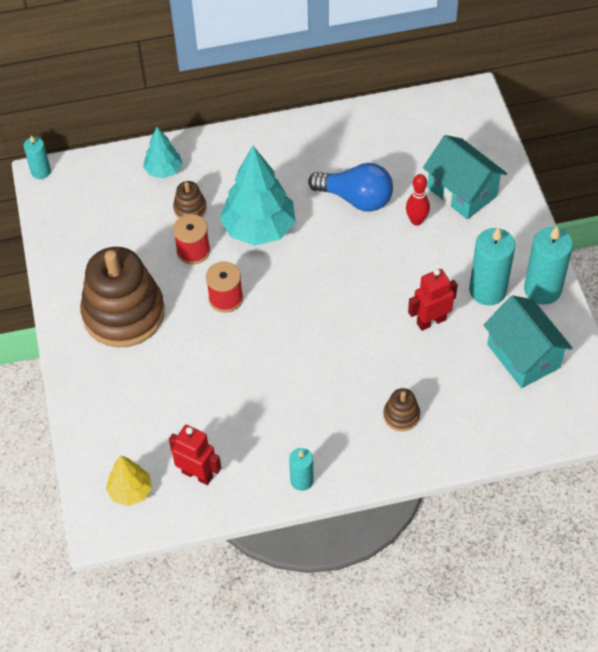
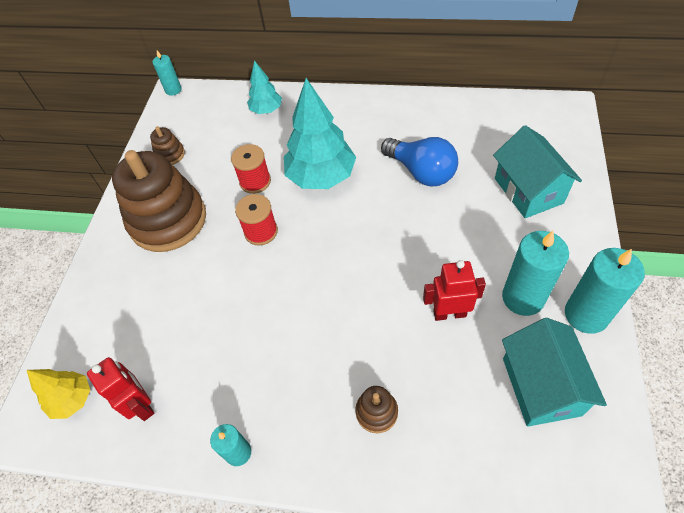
camera: 25 degrees right, 0 degrees up
(190, 208) = (271, 145): brown stacking toy -> brown stacking toy (170, 155)
(416, 221) = (472, 206): red bowling pin -> none

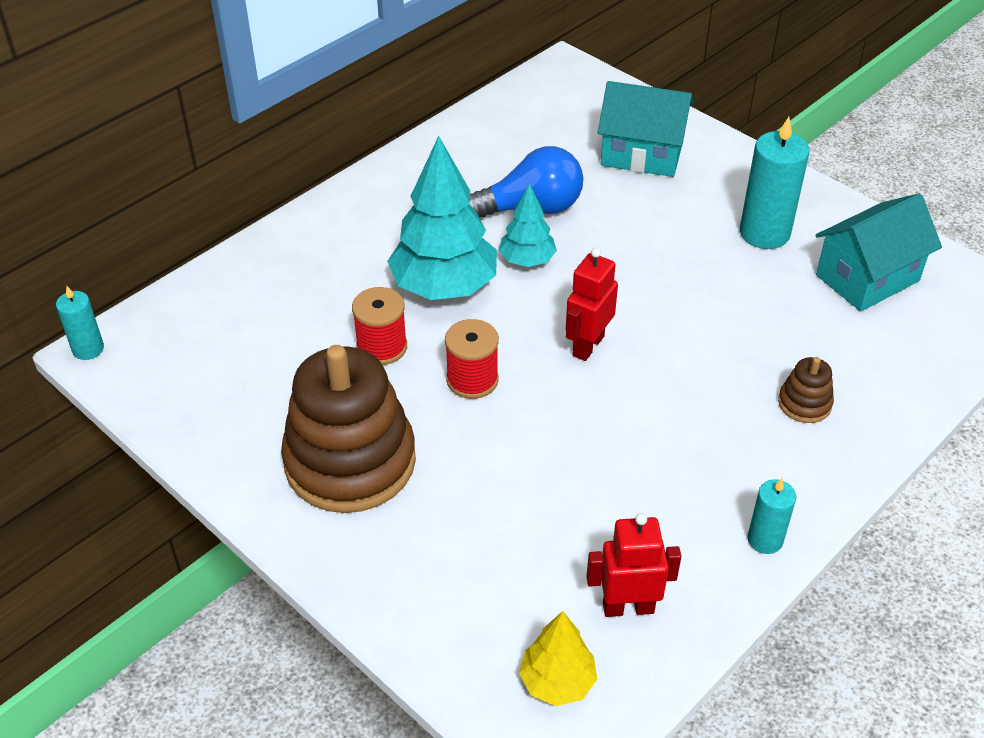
camera: 60 degrees left, 10 degrees down
(170, 155) = (224, 408): brown stacking toy -> none
(266, 110) = (264, 277): turquoise tree -> turquoise tree (527, 260)
(449, 313) = (736, 290): red robot -> red robot (587, 346)
(541, 386) = (867, 278): turquoise house -> turquoise house turned 60 degrees counterclockwise
(586, 314) = (818, 207): turquoise candle -> none

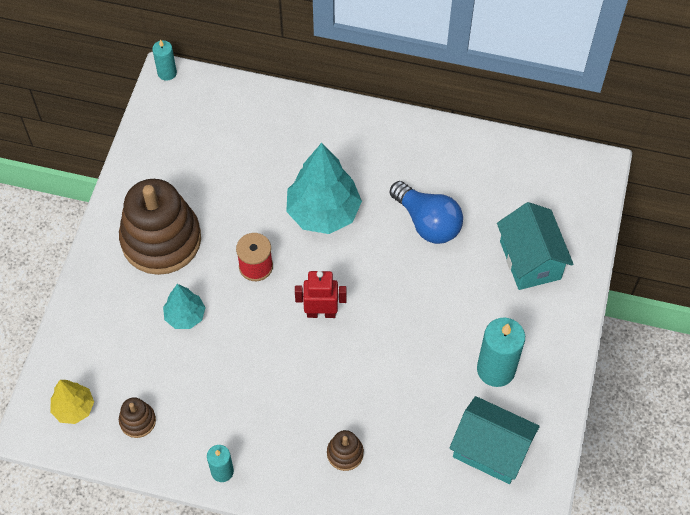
camera: 60 degrees right, 15 degrees up
(382, 347) = (253, 208): red spool -> none
(527, 260) = (376, 244): turquoise tree -> turquoise tree (185, 316)
(628, 607) = (137, 421): red robot -> brown stacking toy

